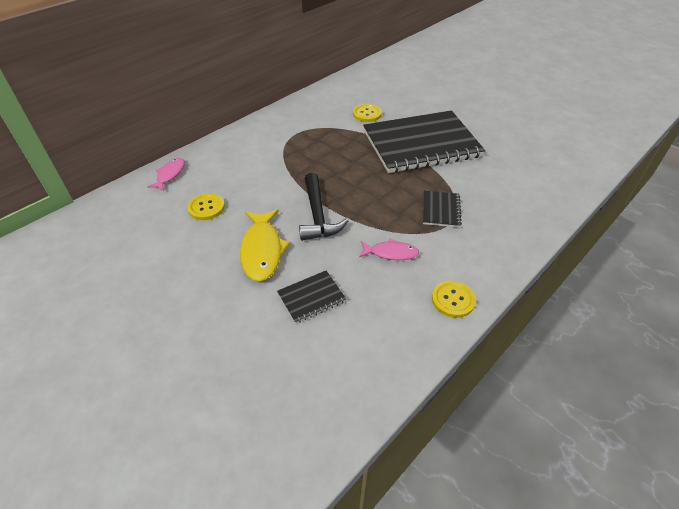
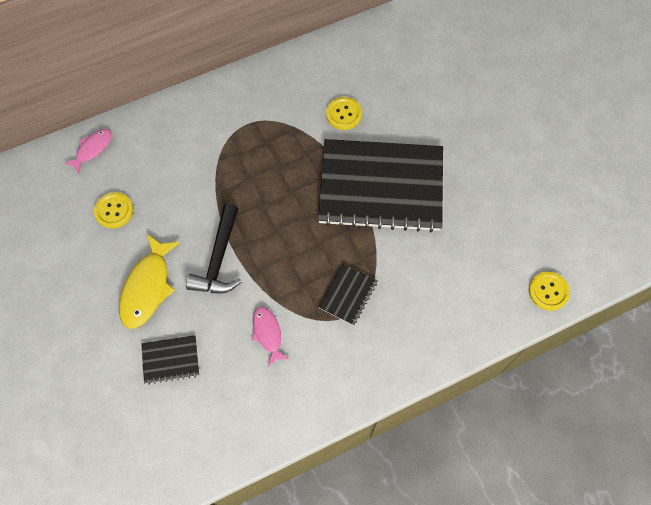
camera: 20 degrees right, 20 degrees up
(391, 253) = (268, 333): pink fish -> pink fish turned 135 degrees counterclockwise
(453, 300) = (297, 409): yellow button -> yellow button (548, 291)

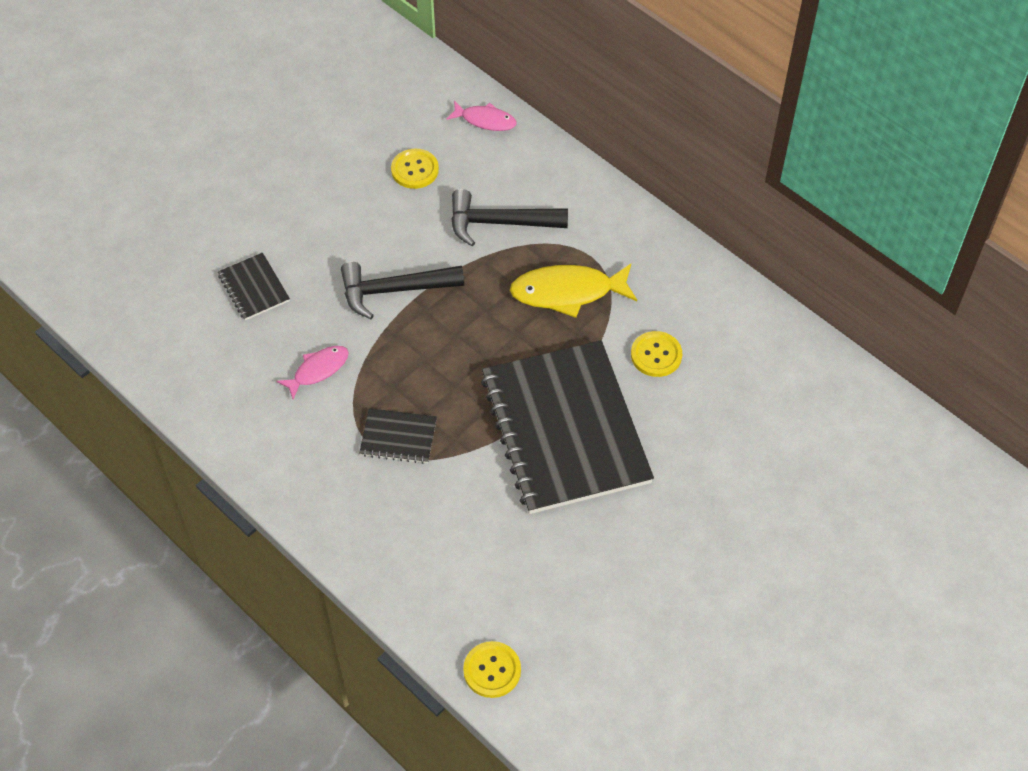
camera: 70 degrees right, 10 degrees down
(147, 287) = (332, 235): yellow fish -> yellow fish (568, 292)
(191, 171) = (499, 223): none -> black hammer

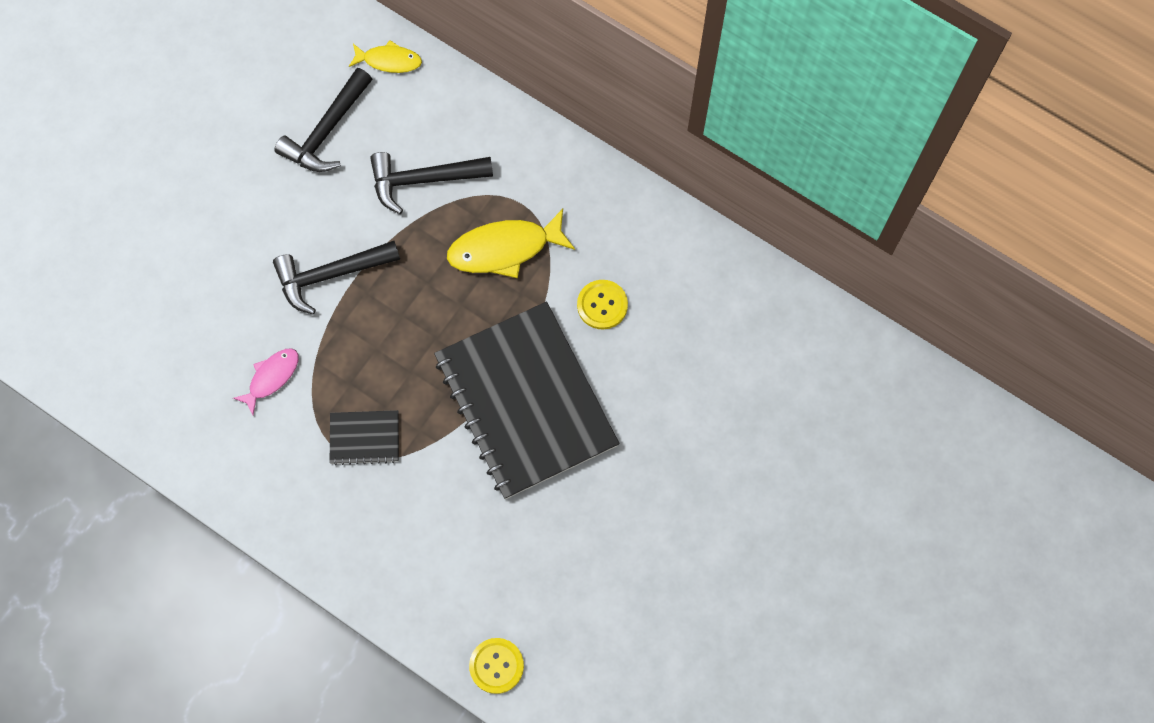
camera: 10 degrees left, 15 degrees up
(254, 288) = (189, 295): black notebook -> none
(415, 170) = (327, 131): yellow button -> black hammer
(485, 120) = (389, 60): pink fish -> yellow fish

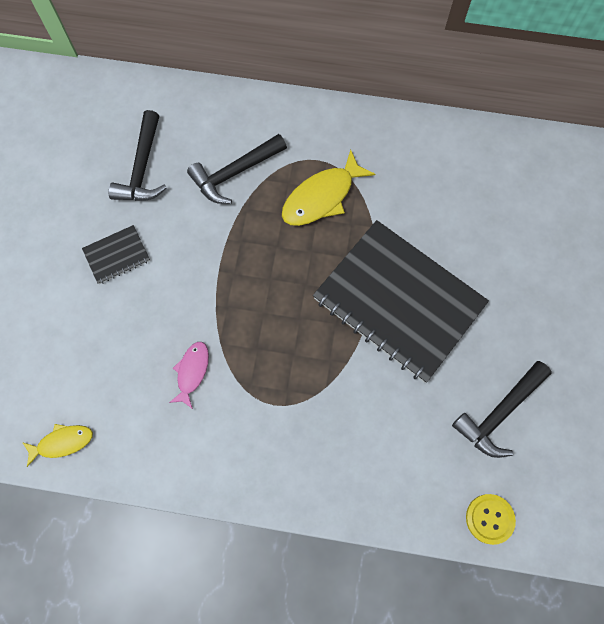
camera: 25 degrees left, 0 degrees up
(330, 275) = (199, 273): black hammer -> black hammer (499, 413)
(364, 438) = (290, 385): black notebook -> black notebook (117, 255)
(389, 60) = (164, 100): yellow fish -> yellow fish (62, 442)
(602, 305) = (415, 206): yellow button -> none

